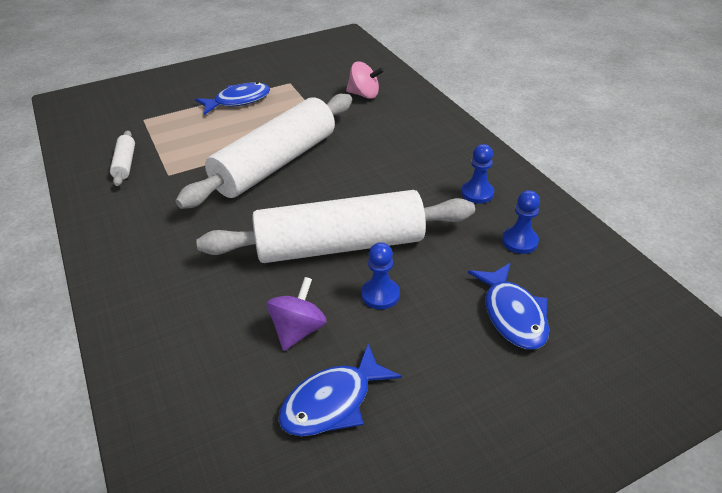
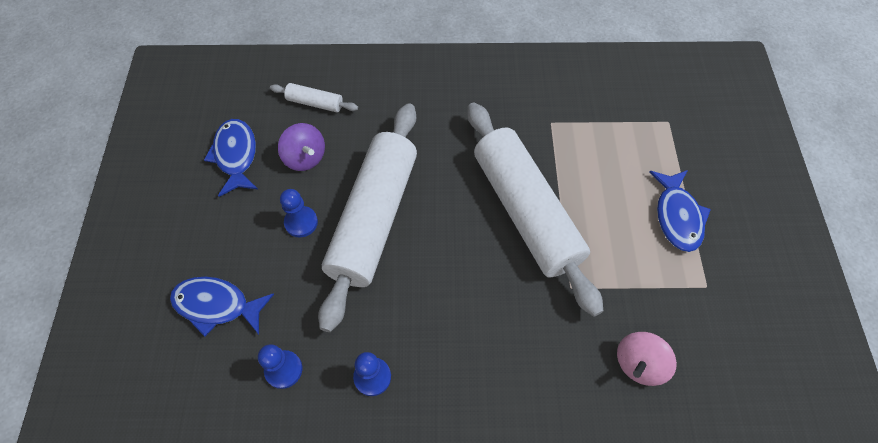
camera: 115 degrees right, 20 degrees up
(125, 164) = (586, 95): white rolling pin -> white rolling pin (315, 103)

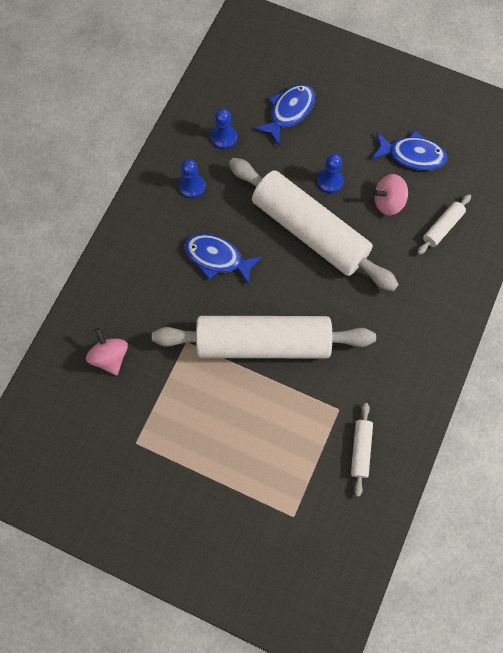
camera: 115 degrees right, 10 degrees up
(305, 158) = (388, 202): purple spinning top -> pink spinning top
(576, 94) = (360, 450): none -> white rolling pin
(677, 216) = (201, 460): blue fish -> blue fish (217, 258)

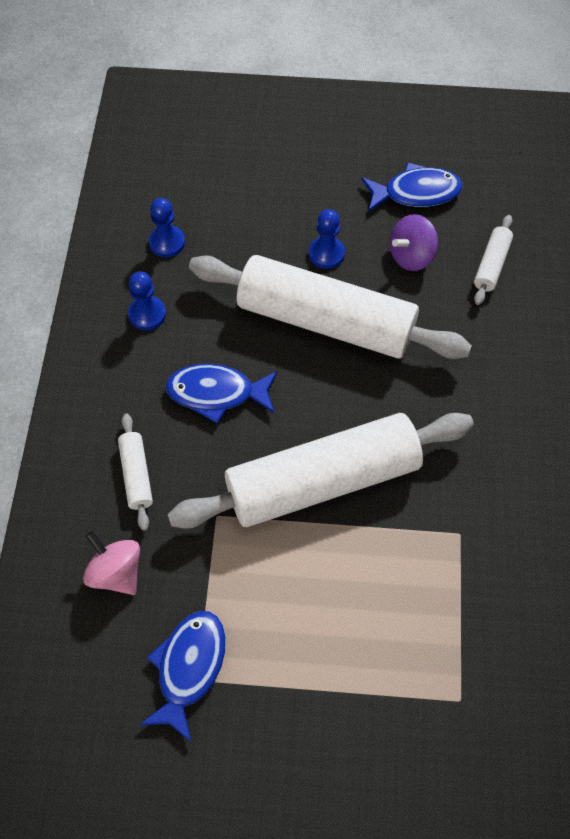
camera: 20 degrees left, 10 degrees down
(289, 112) = (240, 188): blue fish -> blue fish (189, 668)
(360, 450) = (511, 576): white rolling pin -> white rolling pin (136, 475)
(388, 202) = (411, 256): pink spinning top -> purple spinning top

